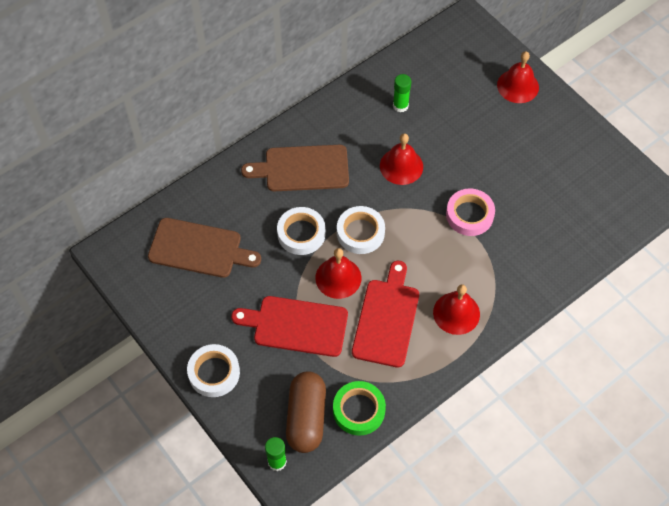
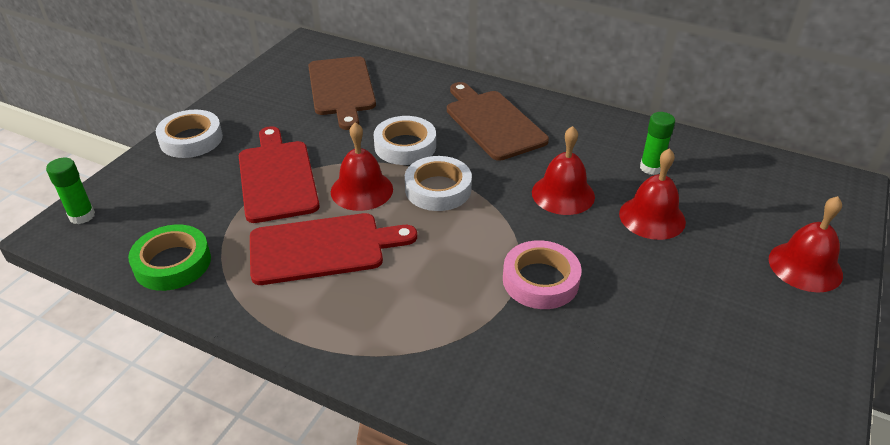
camera: 65 degrees right, 20 degrees down
(306, 418) = (150, 221): brown capsule -> none
(456, 313) = (367, 315): red bell -> red bell (652, 217)

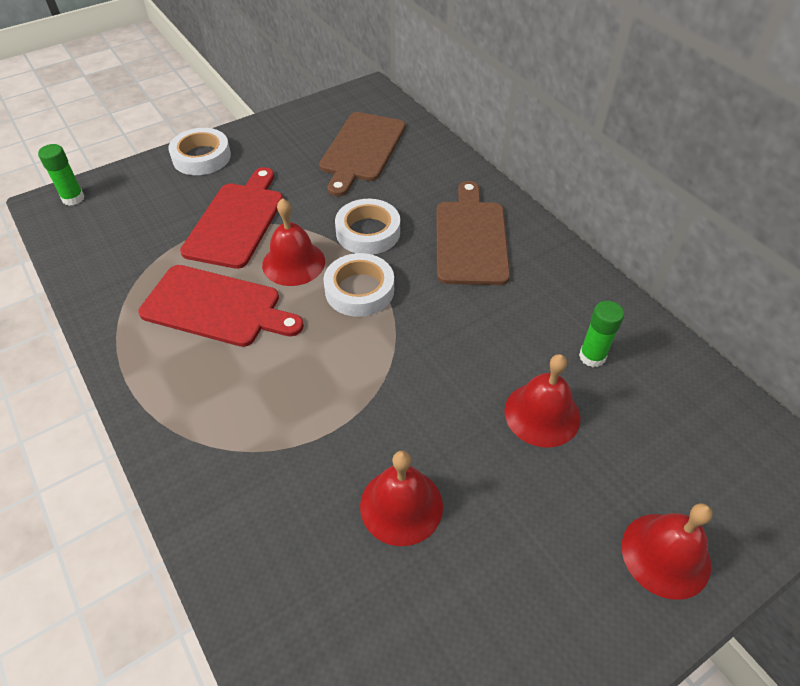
camera: 30 degrees right, 10 degrees up
(172, 263) = (99, 269): green tape -> none
(540, 280) = (371, 429): pink tape -> none
(563, 194) = (472, 346): red bell -> red bell (401, 505)

